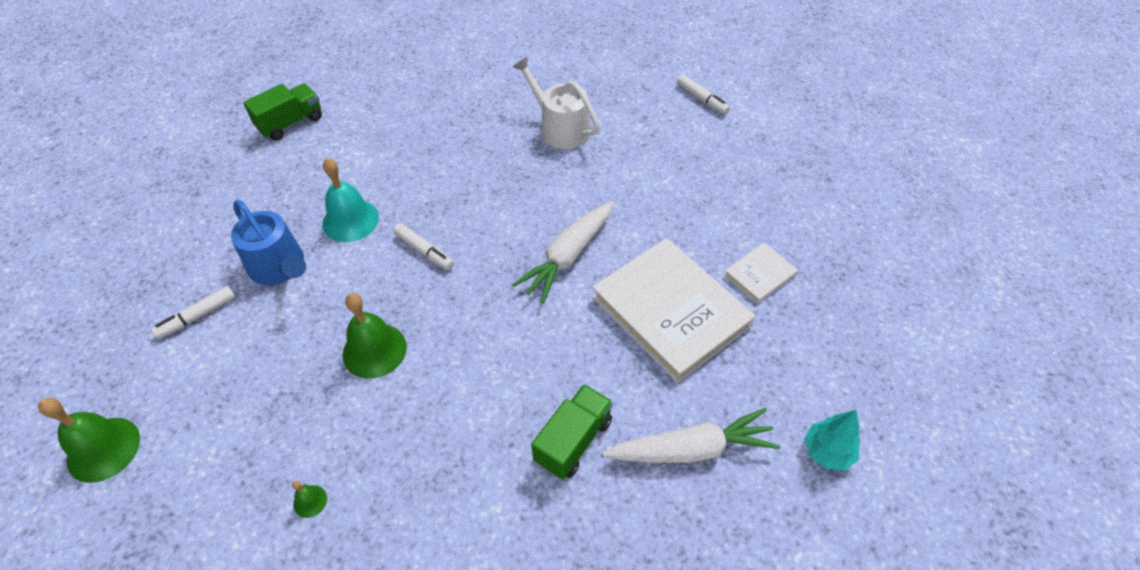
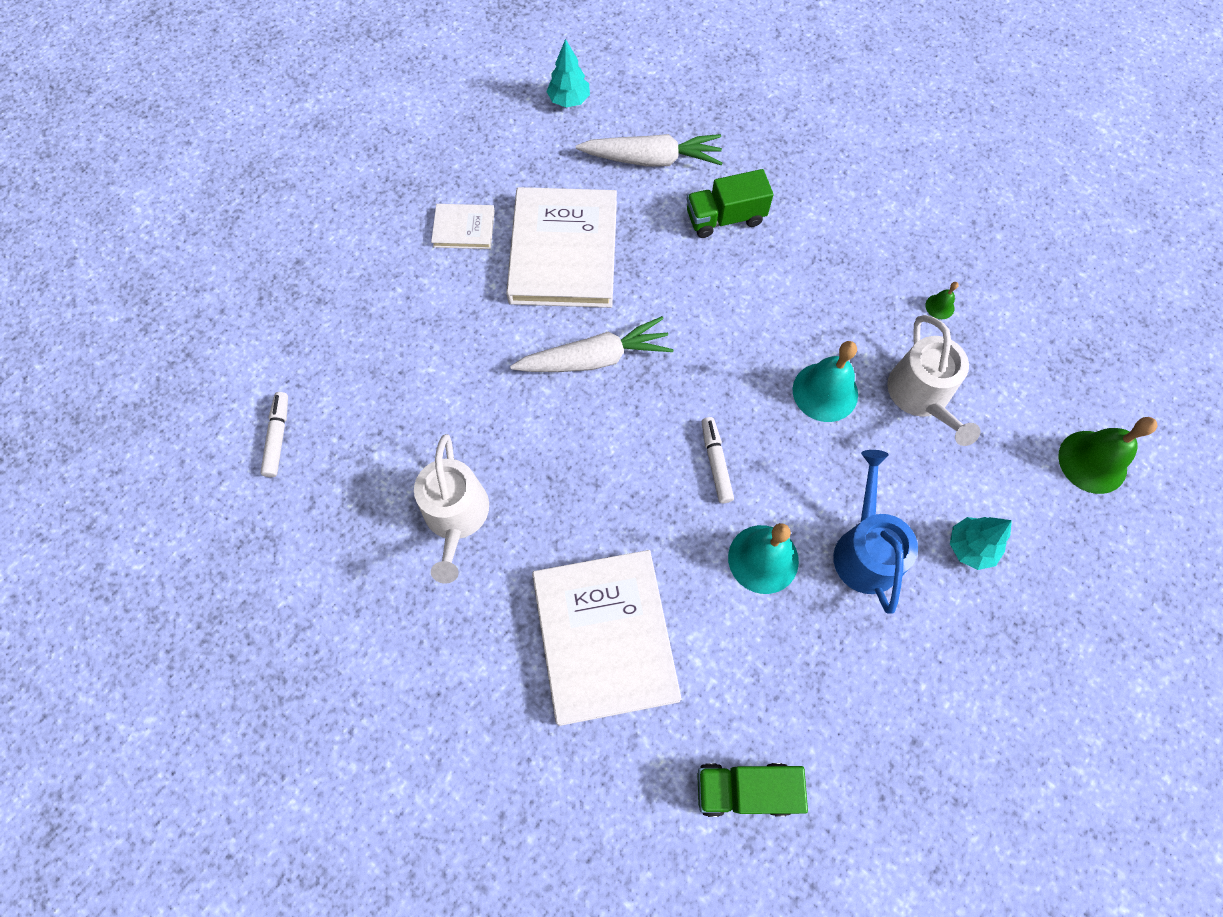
camera: 140 degrees left, 15 degrees up
(197, 316) = (970, 547): white marker -> turquoise tree
(288, 402) = (921, 396): none -> white watering can
(374, 350) = (825, 392): green bell -> turquoise bell
(420, 132) = (604, 637): none -> white book
(691, 449) = (651, 159): white carrot -> white carrot turned 150 degrees clockwise

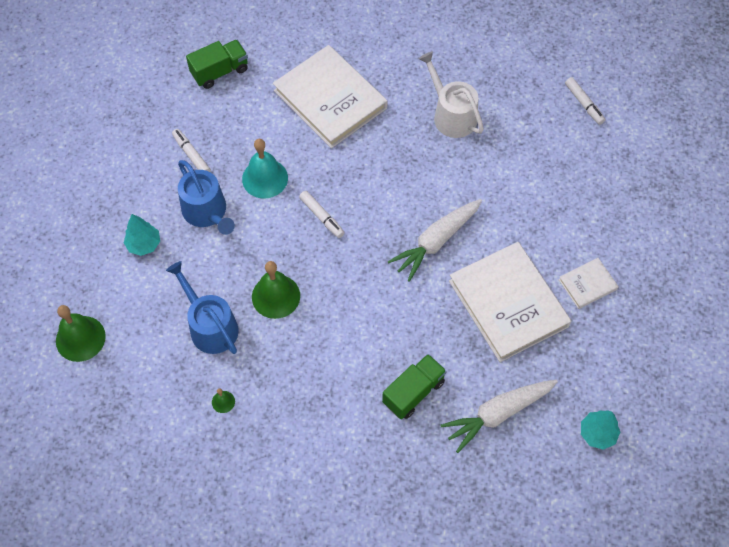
camera: 150 degrees right, 5 degrees down
(825, 392) = (276, 296): turquoise bell -> green bell
(852, 654) = (191, 155): none -> white marker
(921, 396) = (210, 326): white watering can -> blue watering can

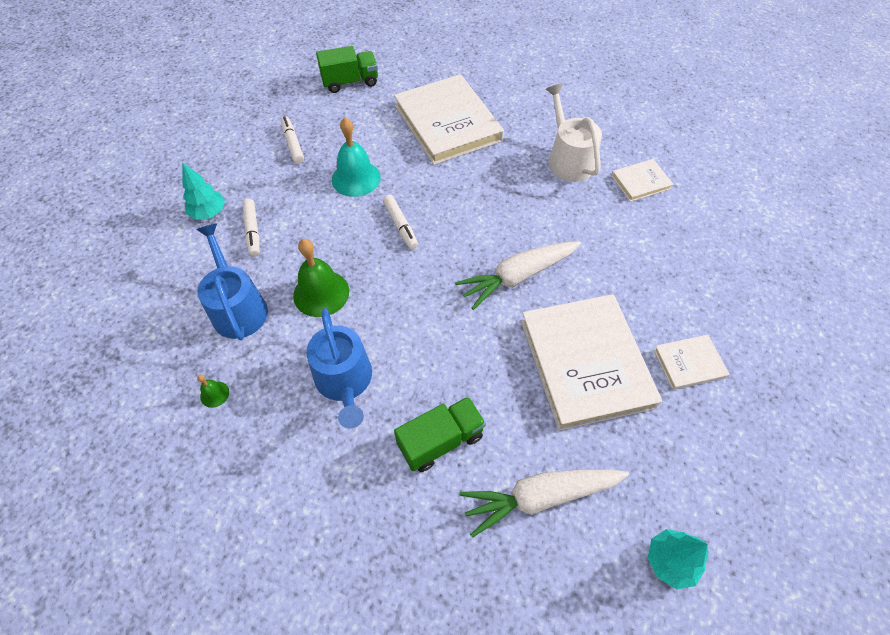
camera: 15 degrees right, 5 degrees down
(80, 338) = (99, 288): green bell -> none
(207, 212) = (285, 196): blue watering can -> blue watering can (345, 381)
(520, 124) = (640, 182): none -> white book
(584, 104) = (716, 176): white marker -> white marker (253, 231)

